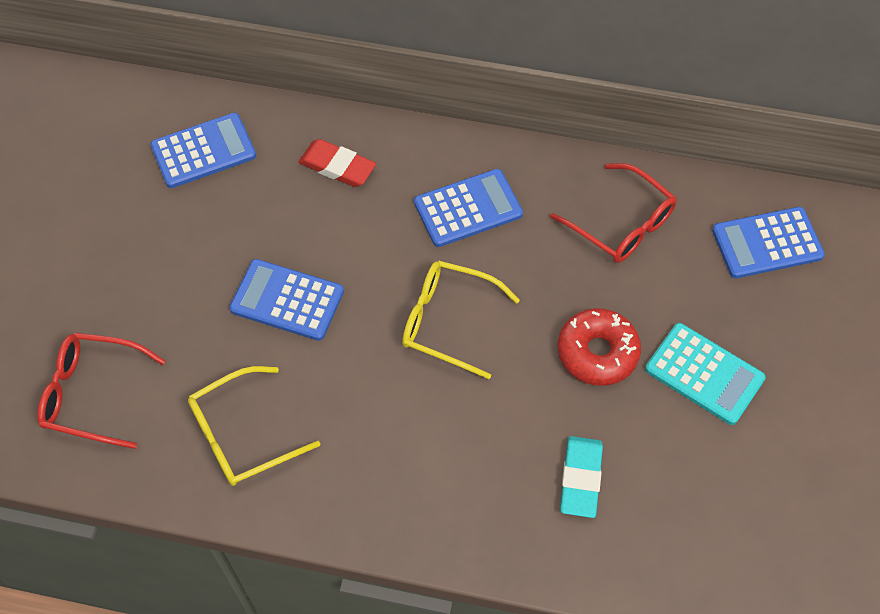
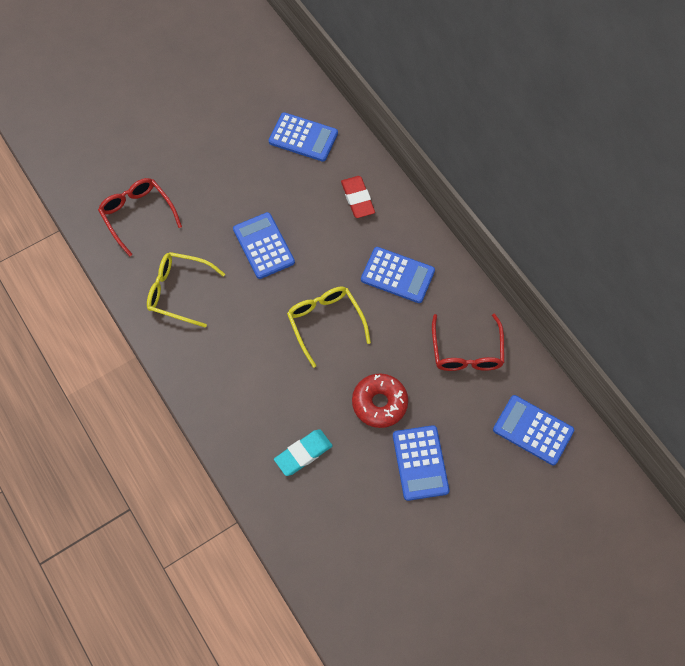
camera: 45 degrees right, 5 degrees up
(704, 374) = (420, 463): turquoise calculator -> blue calculator

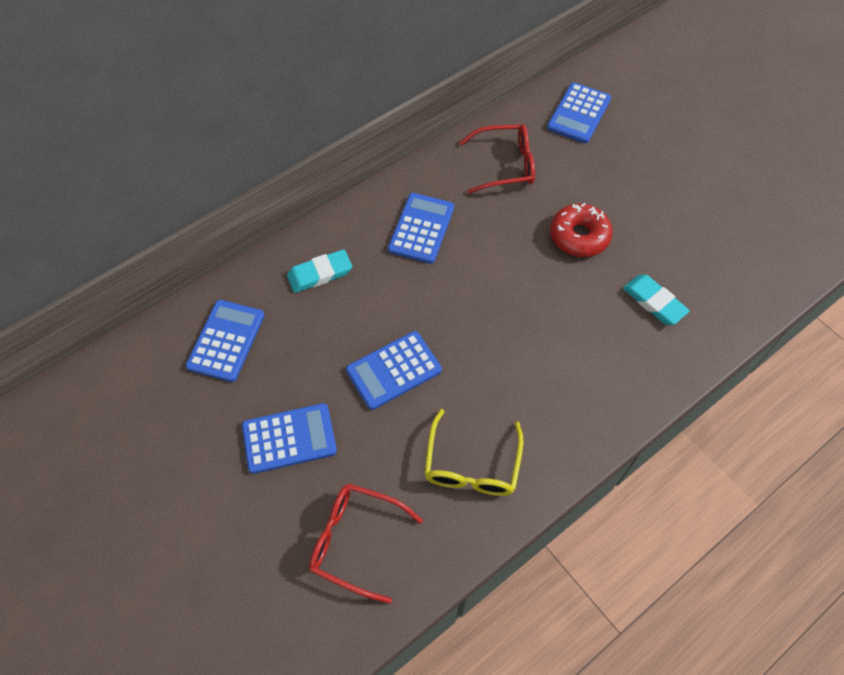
camera: 95 degrees left, 5 degrees down
(138, 215) = (356, 541): red glasses -> red glasses turned 60 degrees clockwise
(325, 323) = (492, 294): yellow glasses -> none
(357, 199) = (320, 274): red eraser -> turquoise eraser
(420, 463) = (635, 198): blue calculator -> blue calculator (289, 439)

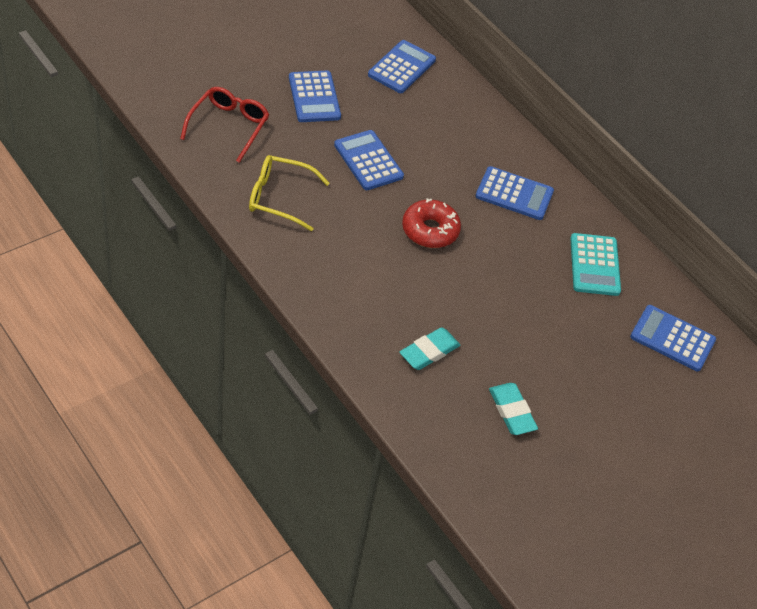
camera: 85 degrees right, 10 degrees down
(226, 341) = (402, 67): blue calculator -> blue calculator turned 75 degrees counterclockwise
(320, 274) = (465, 124): turquoise eraser -> turquoise eraser (512, 411)
(505, 165) = (594, 265): red glasses -> turquoise calculator
(579, 236) = (507, 308): red donut -> red donut (430, 230)

